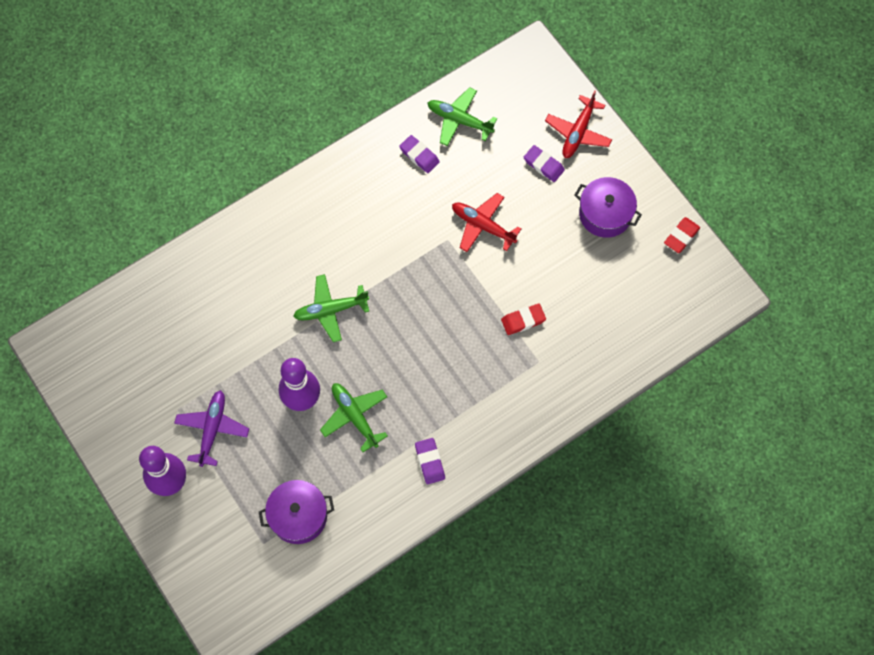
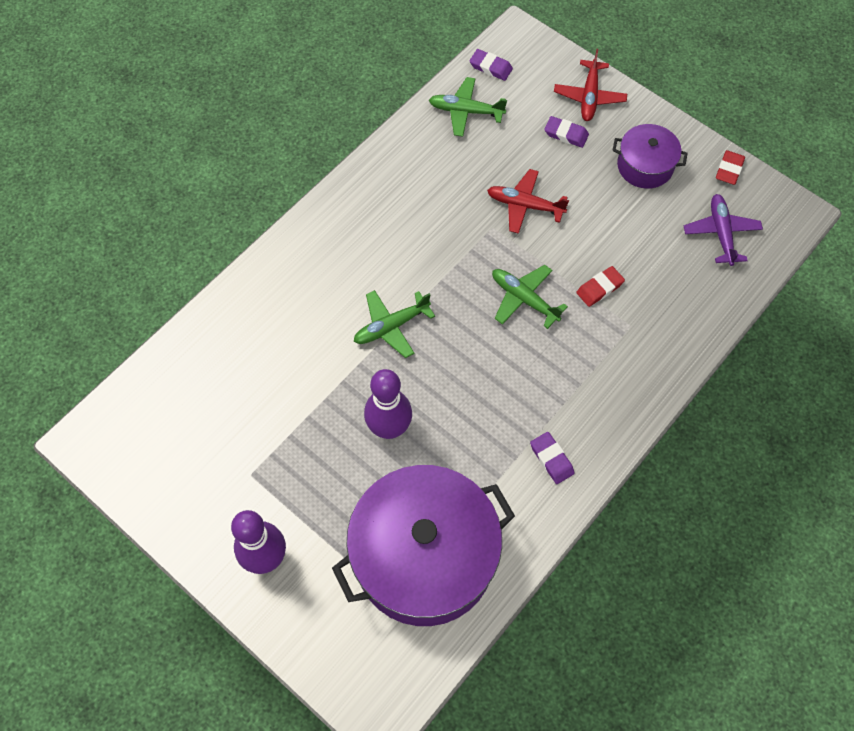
camera: 15 degrees left, 5 degrees down
(212, 429) = (297, 485): purple plane -> purple plane (721, 233)
(298, 516) = (424, 557): purple pot -> purple pot, size x2.05
(354, 416) = (453, 431): green plane -> green plane (524, 299)
(419, 155) = (436, 153): purple eraser -> purple eraser (490, 67)

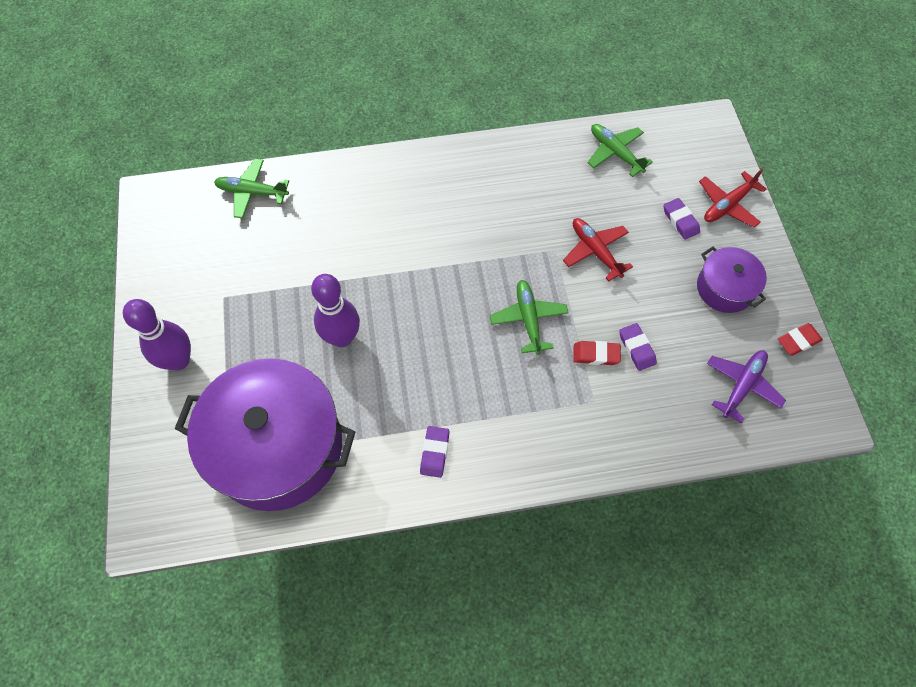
camera: 40 degrees right, 0 degrees up
(391, 327) = (412, 268): green plane -> green plane (252, 192)
(490, 67) = (666, 133): purple eraser -> purple eraser (636, 348)

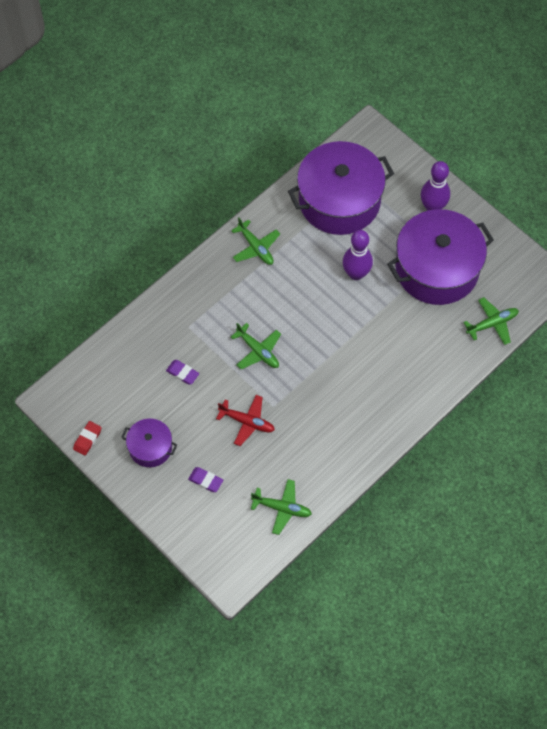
camera: 145 degrees right, 0 degrees up
(249, 284) = (437, 269): none -> purple pot
(435, 453) = (256, 247): purple eraser -> green plane
(596, 354) = (204, 354): red eraser -> none
(727, 205) = (180, 514): red plane -> none
(742, 385) = (108, 389): purple plane -> none

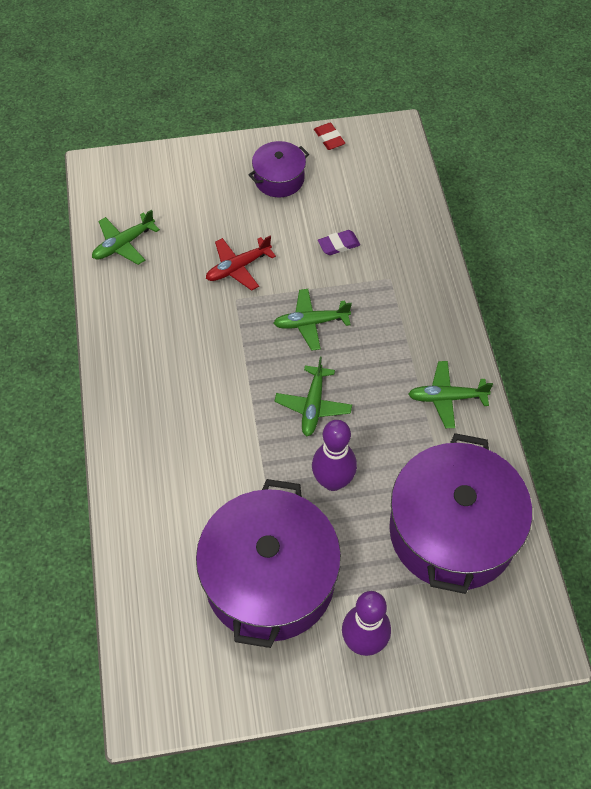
camera: 125 degrees right, 5 degrees down
(205, 480) = (207, 202): purple eraser -> none
(492, 323) = (145, 590): green plane -> green plane (313, 406)

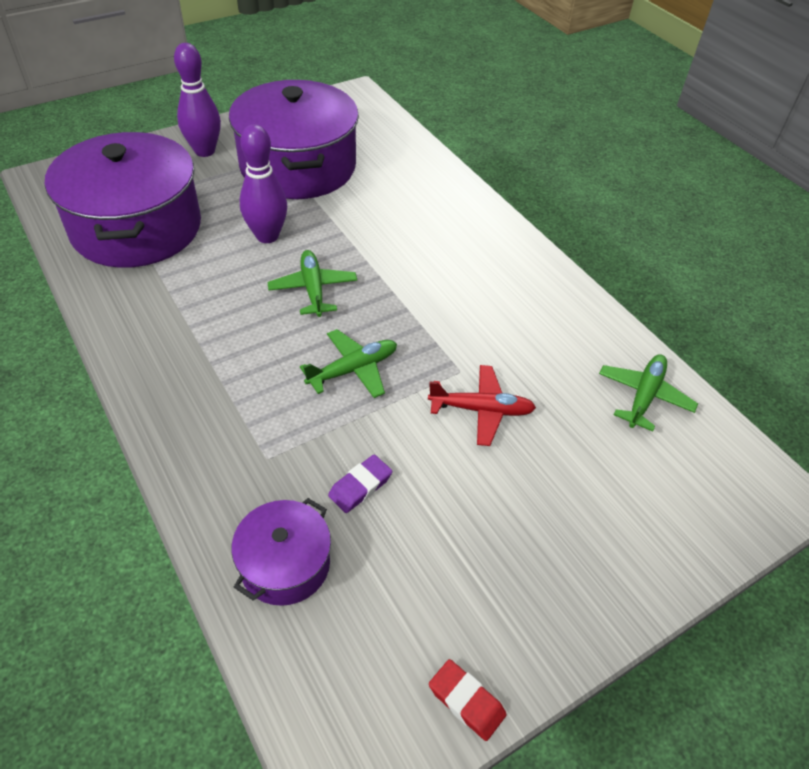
camera: 155 degrees right, 10 degrees down
(238, 268) = (481, 410): red plane -> red plane turned 60 degrees clockwise
(279, 179) = (506, 573): purple pot -> purple pot (285, 564)
(446, 398) = (159, 334): green plane -> none

